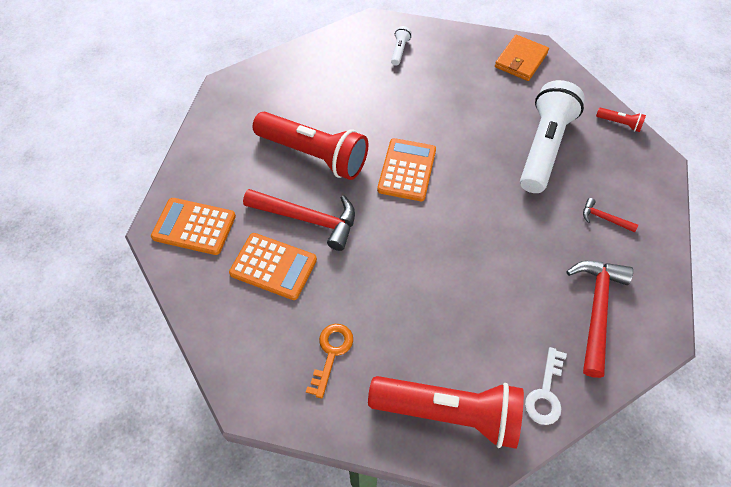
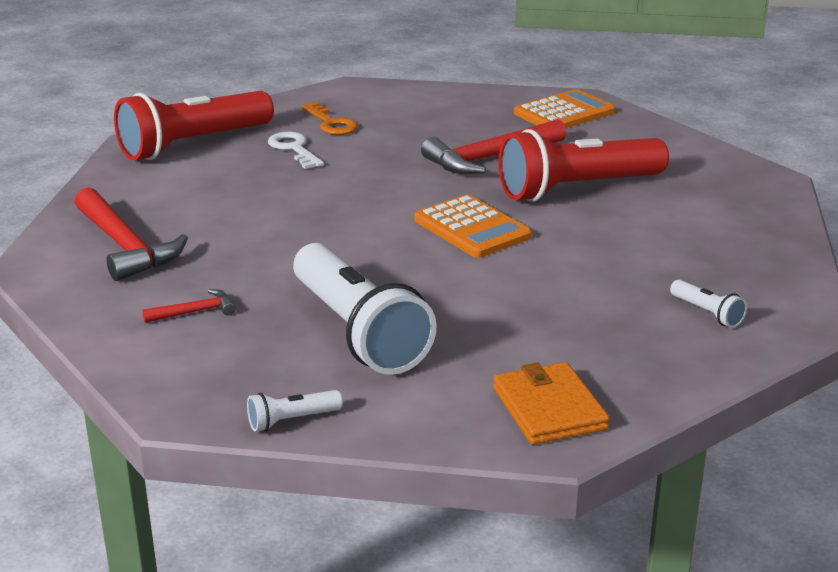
camera: 130 degrees right, 30 degrees down
(273, 266) = (459, 129): orange calculator -> none
(545, 393) = (121, 185): white key -> white key (294, 149)
(619, 123) = (292, 420): red flashlight -> white flashlight

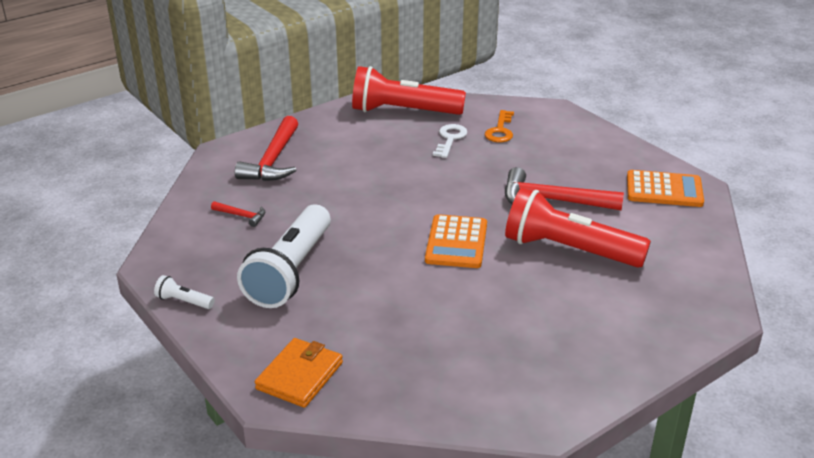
camera: 45 degrees right, 5 degrees up
(707, 313) = (490, 379): white flashlight -> none

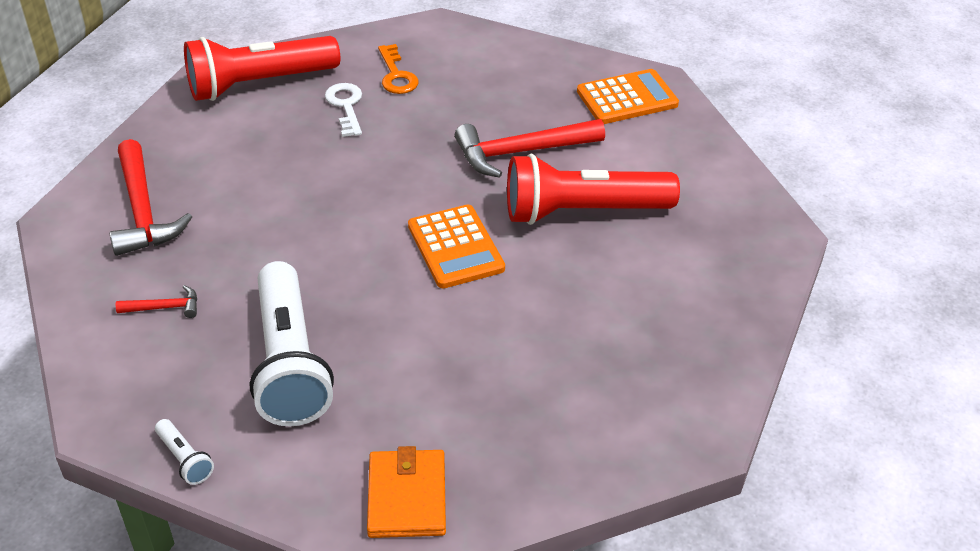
camera: 30 degrees left, 10 degrees up
(184, 301) = (185, 459): white flashlight -> white flashlight turned 120 degrees counterclockwise

